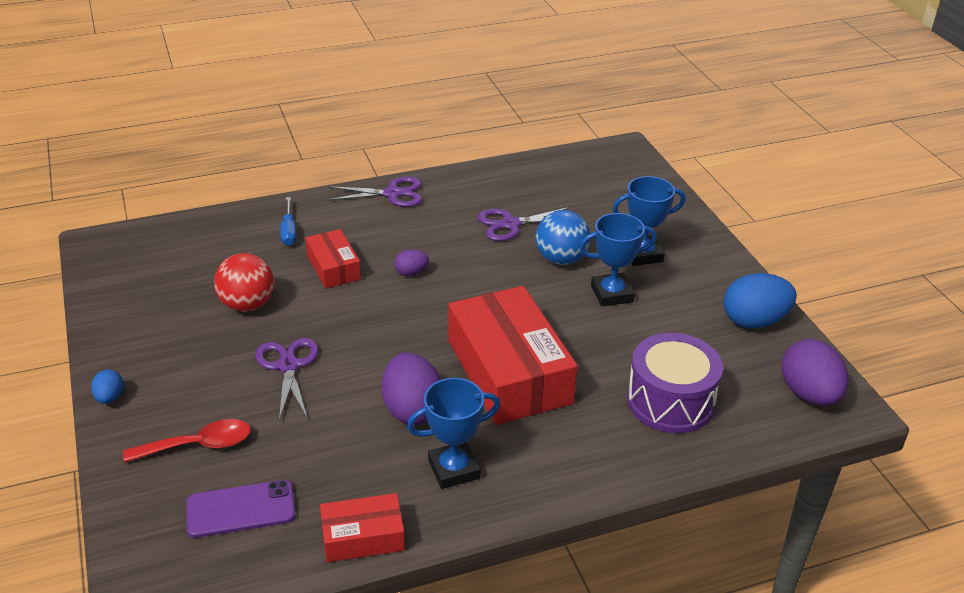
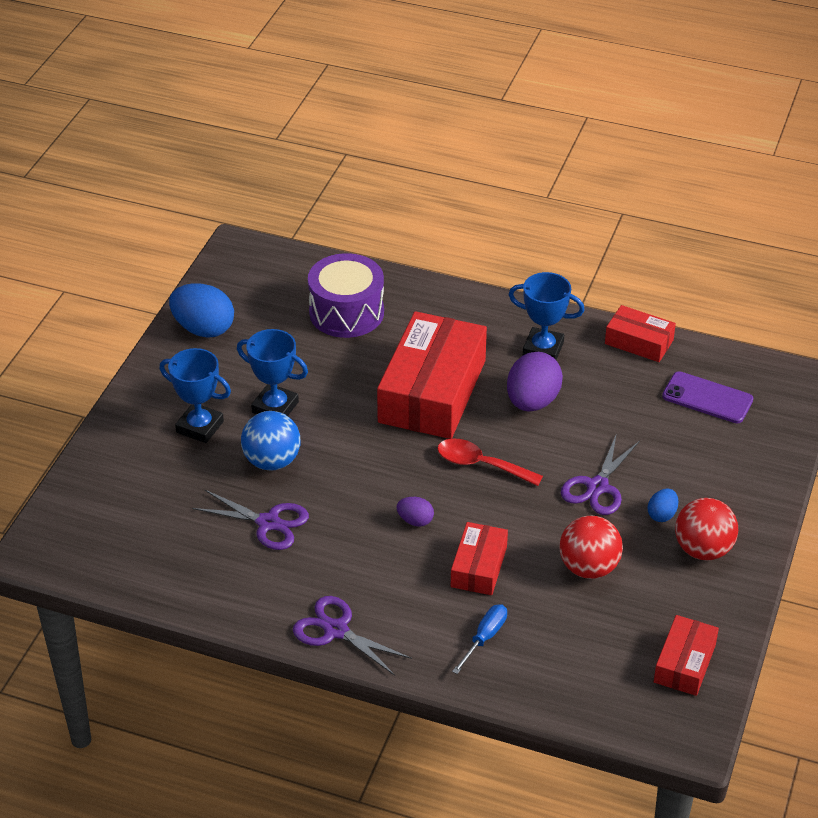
camera: 140 degrees left, 5 degrees up
(110, 398) = (760, 535): blue egg -> blue egg (662, 515)
(127, 279) = (684, 663): none -> red box
(158, 361) = (703, 549): none -> red ball
(198, 445) = (711, 458): red spoon -> red spoon (481, 465)
(809, 394) = (249, 268): purple egg -> none

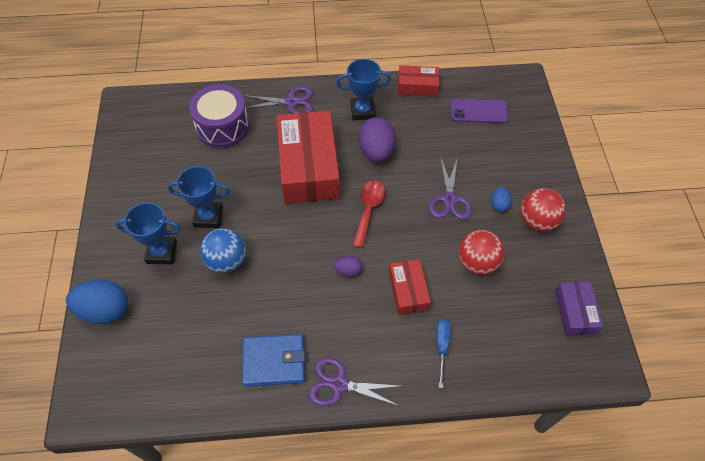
camera: 25 degrees left, 15 degrees up
(203, 329) = (128, 172): blue egg -> blue egg (105, 310)
(268, 523) = (248, 313): purple scissors -> purple scissors (291, 102)
(272, 581) = (274, 361): none -> blue wallet
(481, 465) = (368, 210): red spoon -> red spoon turned 105 degrees clockwise
(684, 663) = (575, 312): red box -> purple box

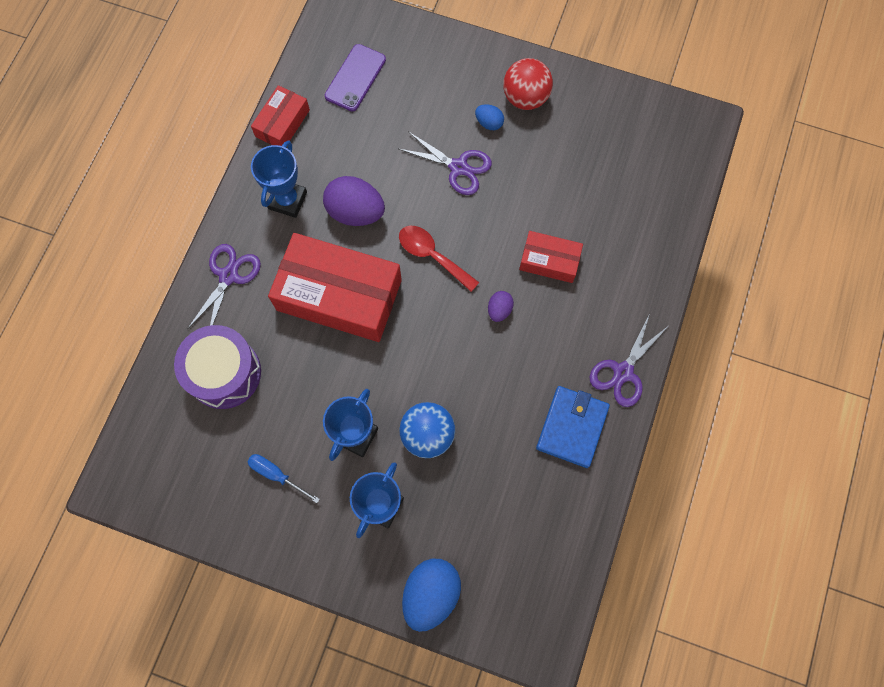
camera: 65 degrees left, 15 degrees up
(441, 347) = (623, 258): blue screwdriver -> blue screwdriver (276, 475)
(477, 262) = (547, 179): red ball -> none
(575, 312) = (638, 121): purple box -> none

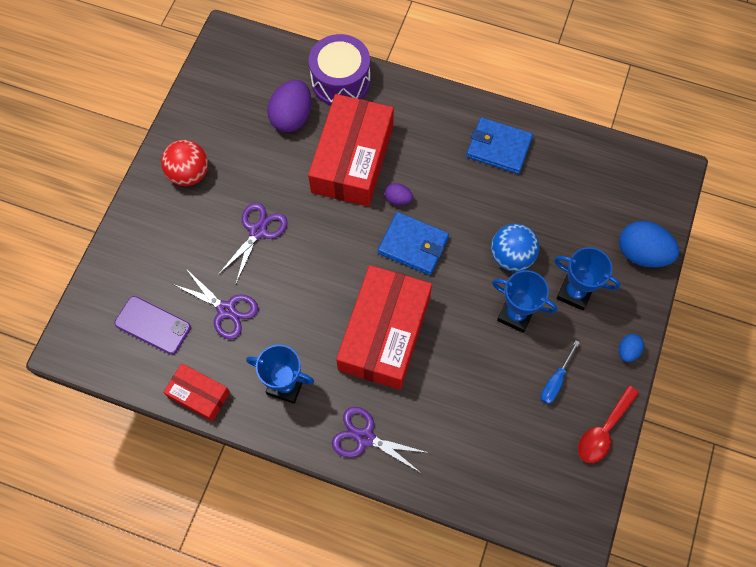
camera: 90 degrees left, 5 degrees down
(224, 373) = (463, 434): purple drum -> purple drum (340, 81)
(355, 212) = (300, 321): purple egg -> purple egg (292, 117)
(432, 256) = (346, 253): red spoon -> red spoon (603, 430)
(442, 326) = (413, 245): none -> blue wallet
(489, 123) = (213, 205): blue egg -> blue egg (627, 351)
(549, 261) = (352, 159): red box -> red box, size x1.97
(623, 372) = (451, 109): purple scissors -> purple scissors (226, 310)

